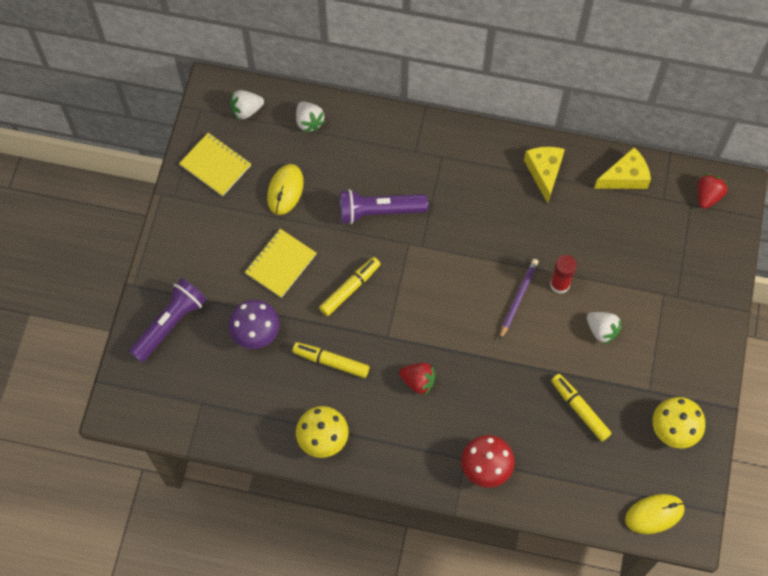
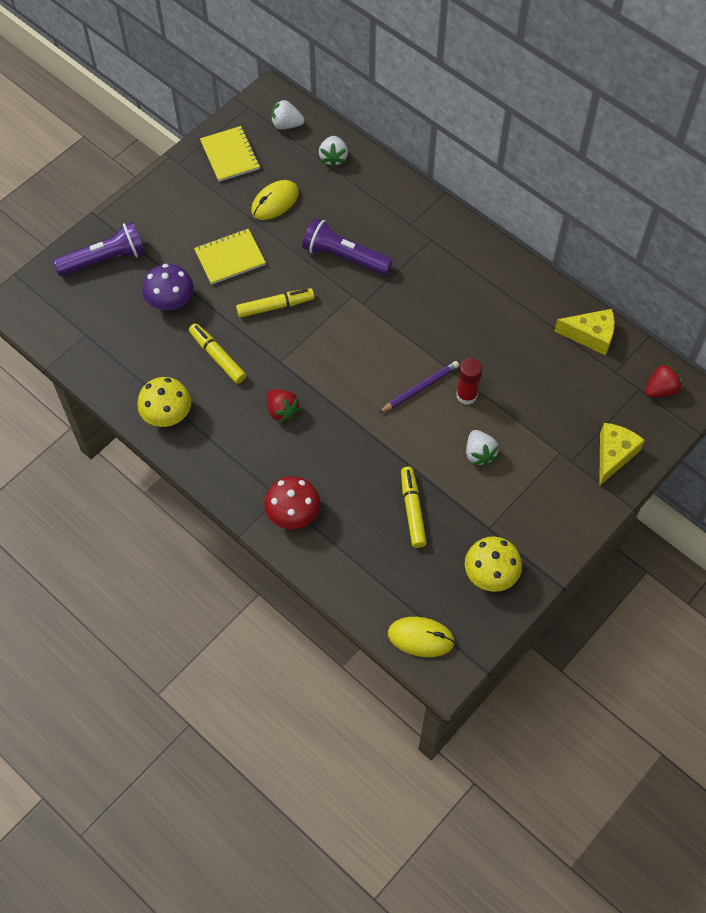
camera: 30 degrees right, 5 degrees down
(544, 172) = (516, 296): yellow cheese -> yellow cheese (613, 455)

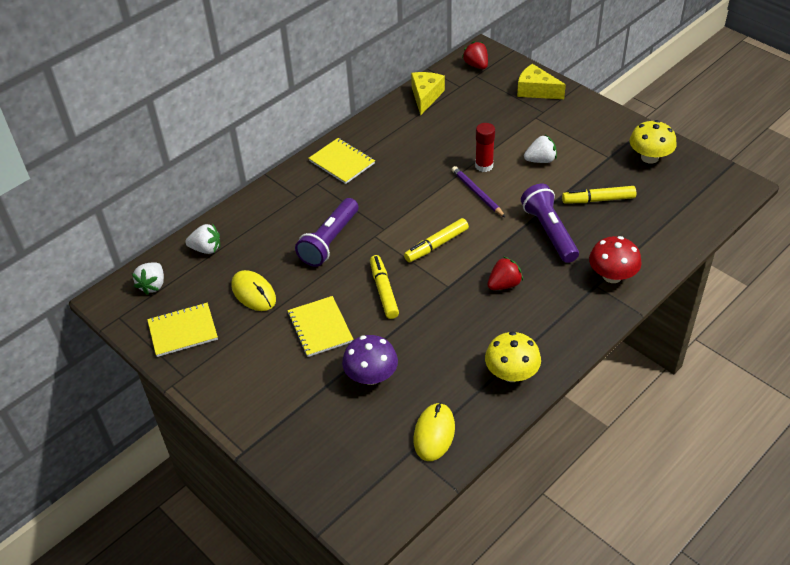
camera: 85 degrees left, 15 degrees down
(105, 259) = (309, 439): purple flashlight -> purple flashlight (549, 232)
(217, 356) = (442, 334): yellow marker -> yellow marker (436, 245)
(421, 638) = (714, 197): yellow mouse -> yellow mouse (434, 433)
(466, 259) = (342, 162): none -> yellow notebook

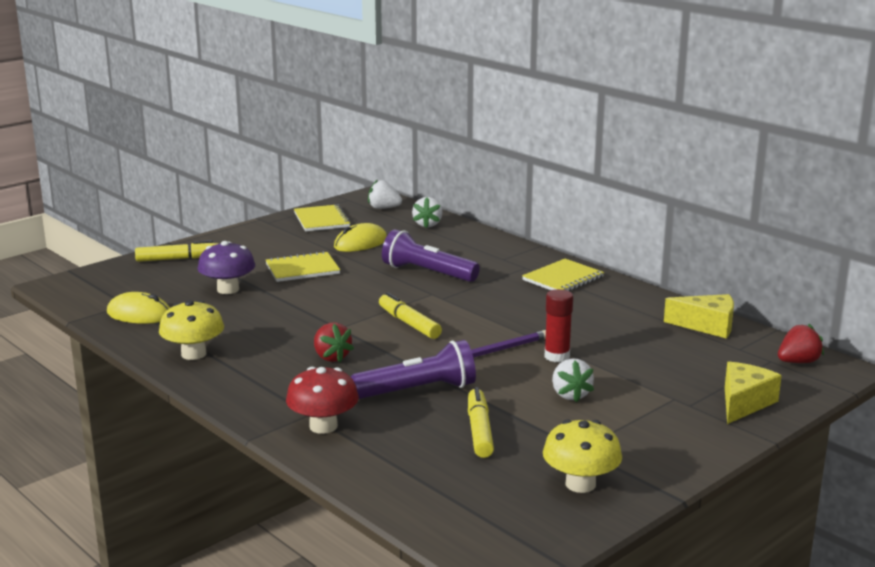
camera: 90 degrees right, 25 degrees down
(384, 291) = (343, 296): yellow marker -> yellow marker (178, 259)

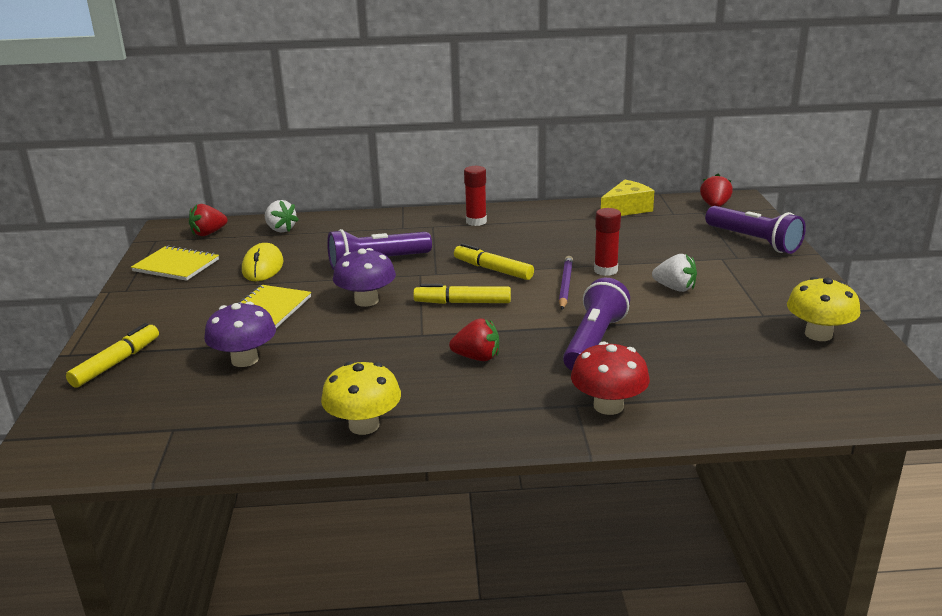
camera: 50 degrees left, 5 degrees up
(139, 314) = (215, 428): yellow mouse -> none
(361, 292) = (366, 300): none -> purple mushroom
(383, 208) = (208, 233): white strawberry -> red strawberry
(479, 430) = (694, 341): yellow marker -> yellow marker (493, 269)
(563, 278) = (476, 221): yellow notebook -> red glue stick
(744, 403) = (753, 241): yellow cheese -> purple flashlight

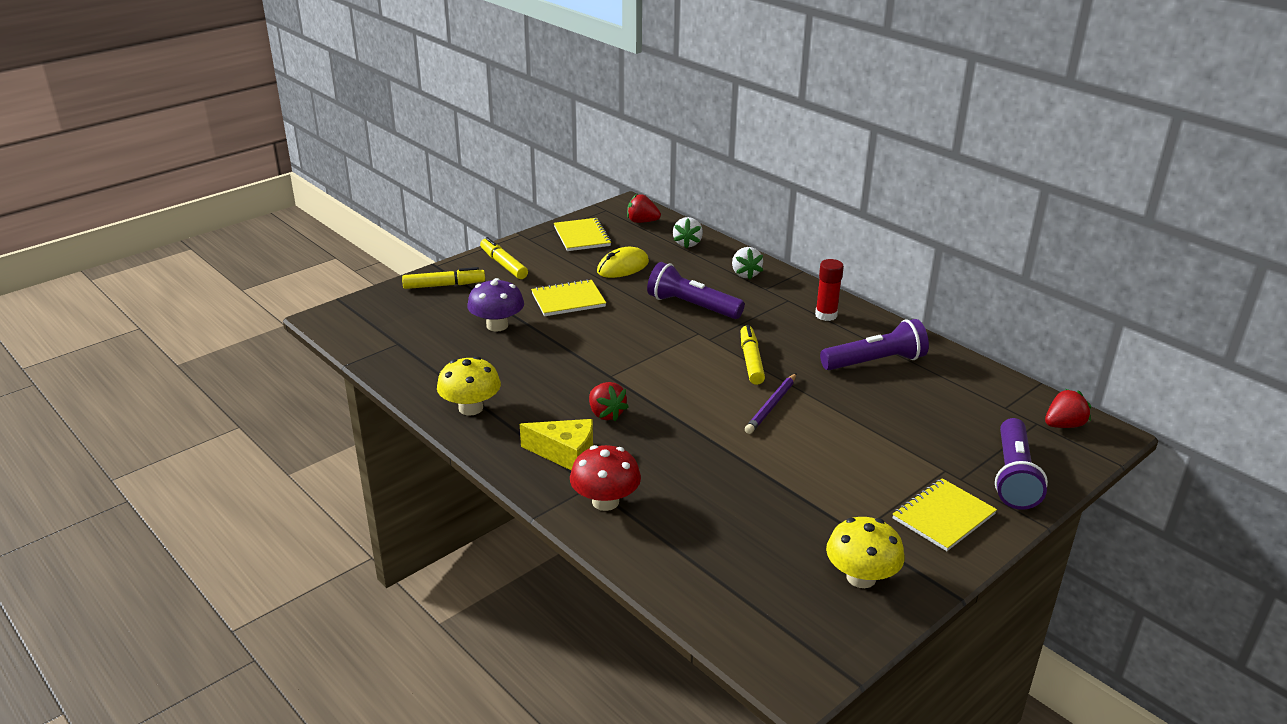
camera: 50 degrees right, 5 degrees up
(366, 300) = (629, 330): purple mushroom -> none
(462, 302) = (679, 371): yellow marker -> yellow marker (503, 264)
(565, 285) = (771, 406): purple pencil -> purple pencil turned 150 degrees clockwise
(594, 341) = (694, 457): purple flashlight -> purple flashlight (875, 362)
(605, 270) = (827, 415): red glue stick -> none
(626, 209) = (972, 378): yellow cheese -> yellow cheese (565, 453)
(675, 288) = (843, 464): white strawberry -> white strawberry (745, 274)
(774, 279) = (943, 516): none -> yellow notebook

